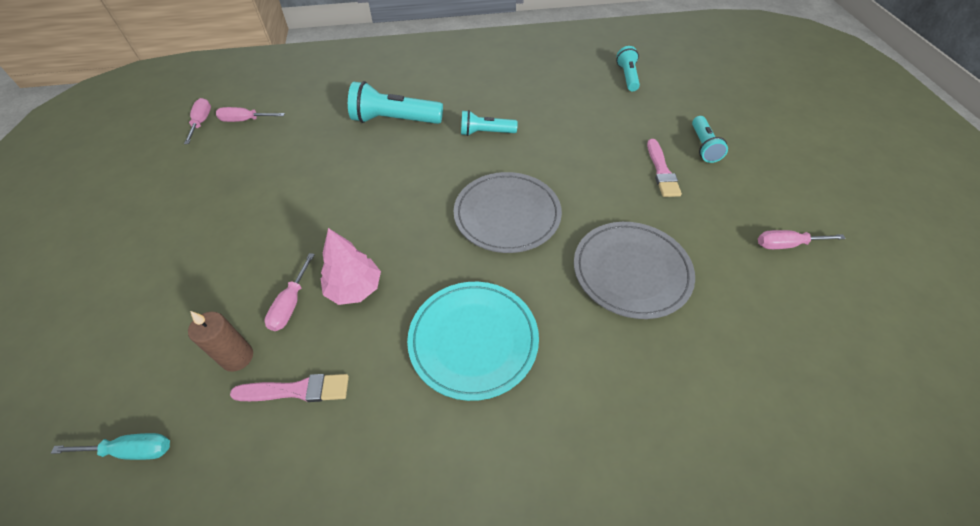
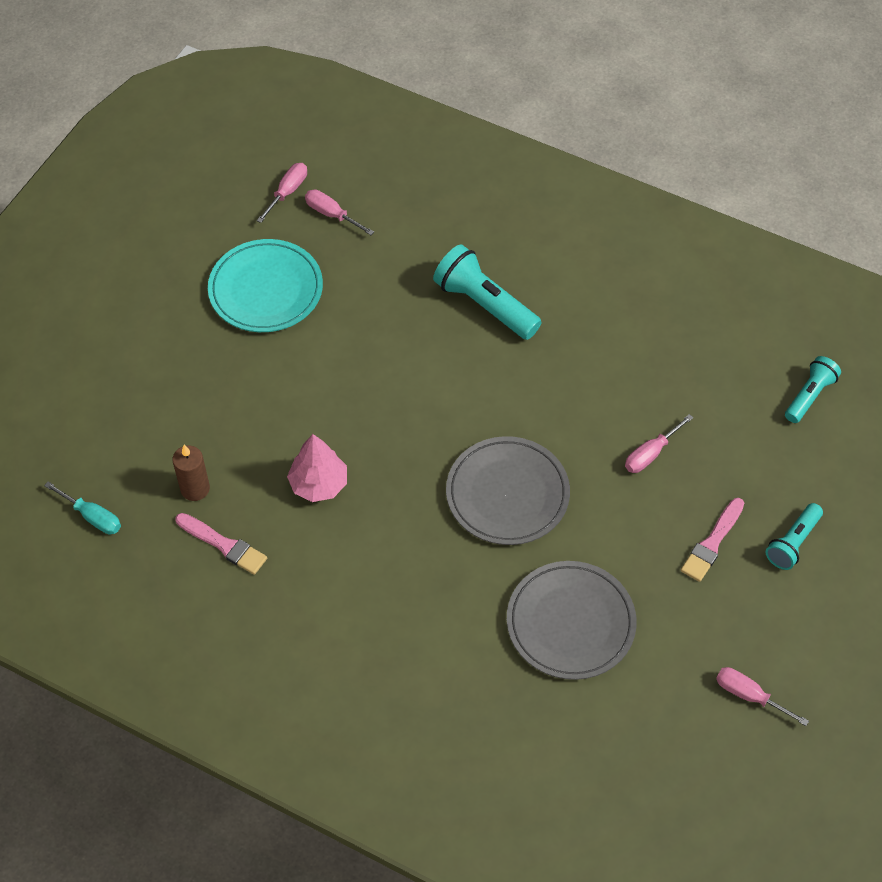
camera: 35 degrees right, 5 degrees up
(291, 304) = (259, 466): pink screwdriver -> pink screwdriver (651, 454)
(473, 340) = (382, 593): turquoise plate -> turquoise plate (266, 290)
(486, 133) = (568, 380): turquoise flashlight -> none

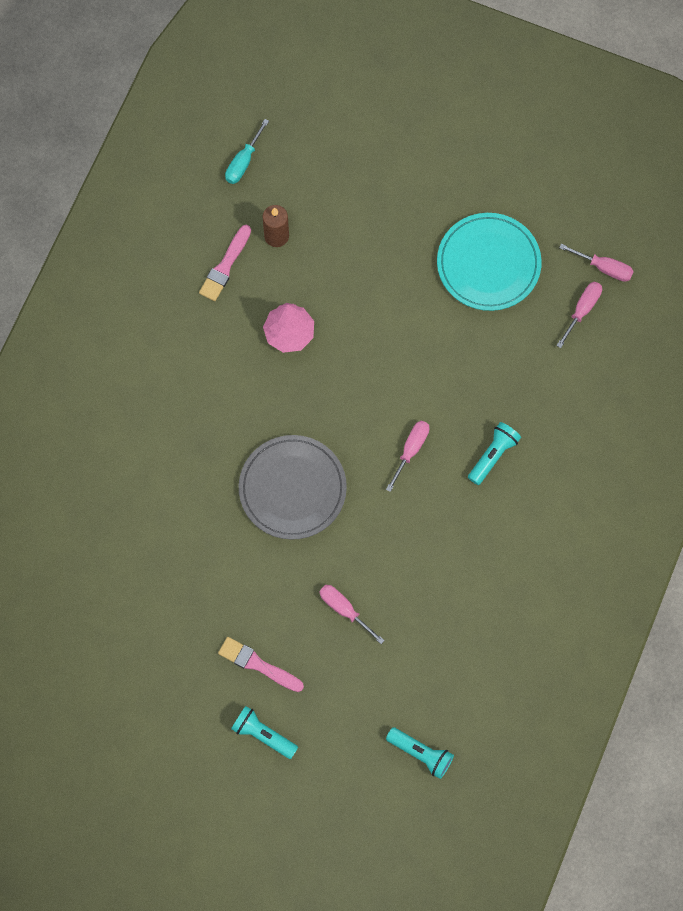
camera: 85 degrees right, 15 degrees up
(484, 305) = (493, 455): turquoise flashlight -> turquoise flashlight, size x0.61
(570, 623) = (172, 547): grey plate -> none
(749, 695) = (115, 695): pink screwdriver -> pink screwdriver (411, 450)

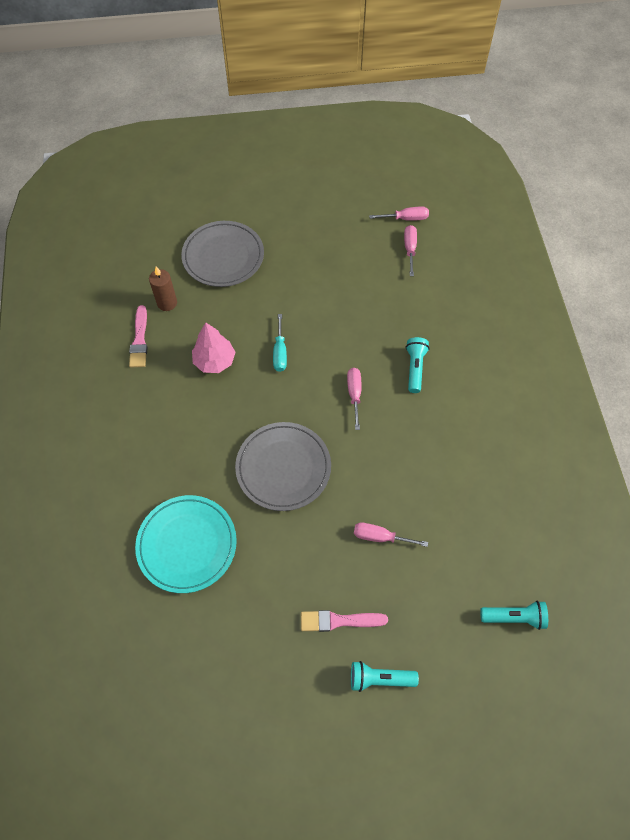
camera: 30 degrees left, 10 degrees down
(243, 162) = (115, 268): turquoise screwdriver -> turquoise screwdriver (280, 352)
(368, 209) = (223, 256): none -> grey plate
(488, 264) = (328, 251): turquoise plate -> turquoise plate (187, 545)

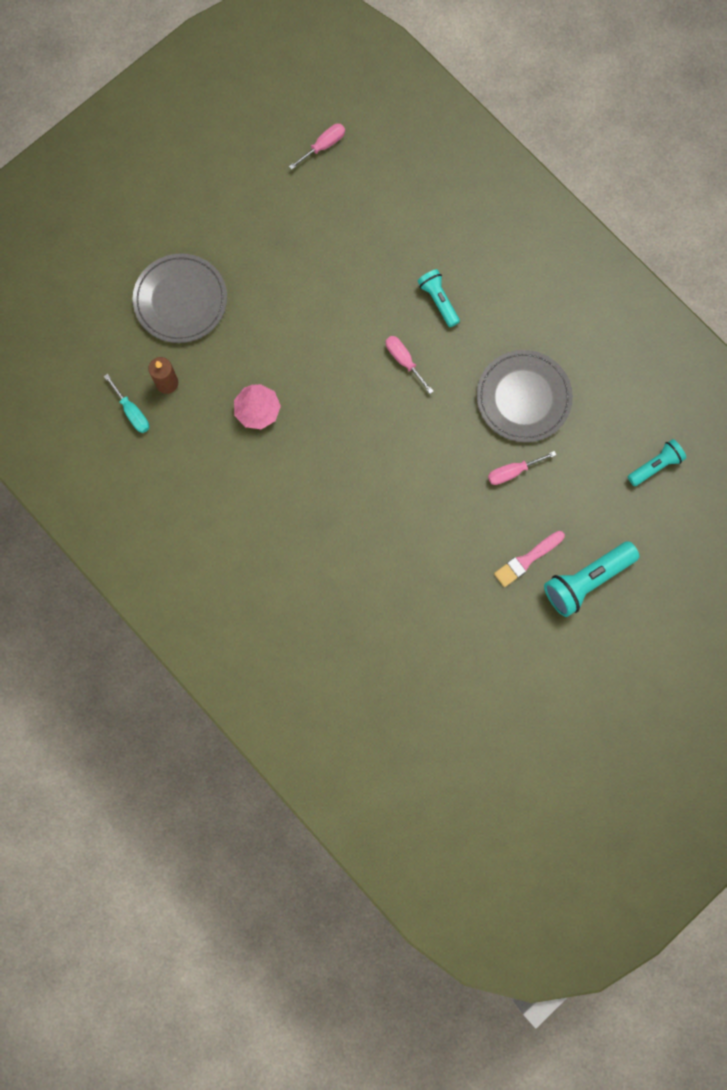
camera: 35 degrees left, 15 degrees up
(139, 340) = (172, 436): pink brush -> none
(187, 545) = (363, 584): turquoise plate -> none
(280, 352) = (309, 363): turquoise screwdriver -> turquoise screwdriver (132, 412)
(283, 468) = (392, 467): grey plate -> grey plate (523, 398)
(379, 679) = (587, 581): turquoise flashlight -> turquoise flashlight, size x1.63
(410, 249) = (350, 178): pink screwdriver -> none

